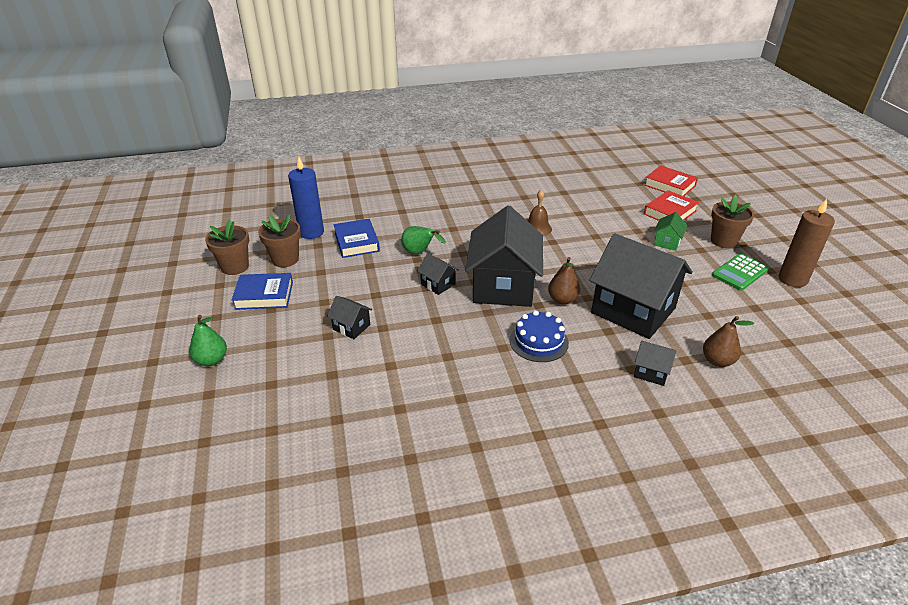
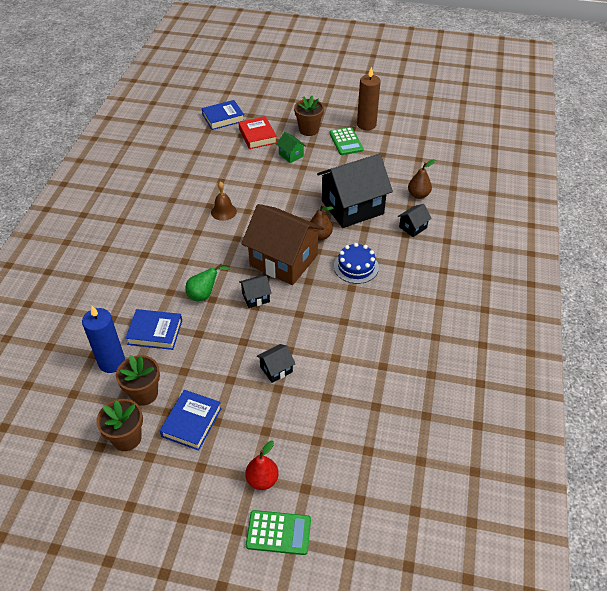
camera: 65 degrees left, 10 degrees up
(152, 390) = (278, 532): none -> green calculator
(211, 360) = (262, 480): green pear -> red pear
(503, 286) = (284, 260): black house -> brown house
(669, 185) = (223, 118): red book -> blue book

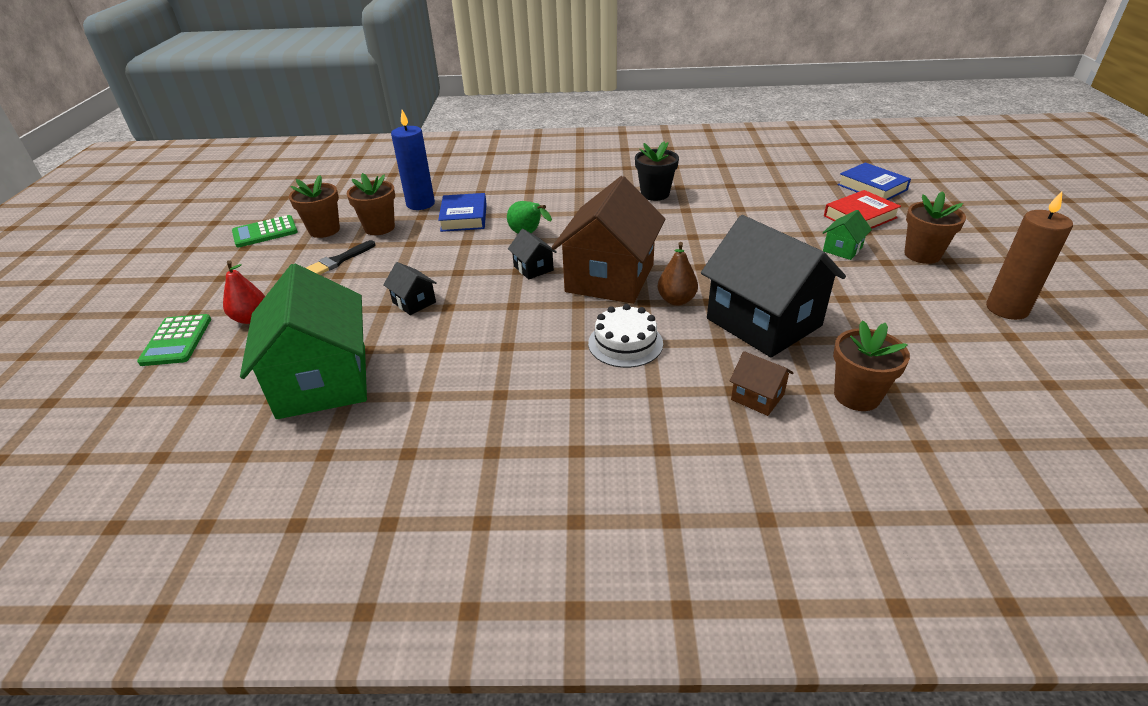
camera: 80 degrees right, 10 degrees down
(177, 215) = (655, 194): none -> black flower pot
(192, 422) = (339, 260): blue book -> black brush
(223, 211) = (680, 220): brown bell -> none
(346, 141) = (931, 293): green calculator -> green calculator (265, 232)
(356, 267) = (625, 343): blue cake -> white cake
(356, 421) = (323, 381): none -> green house
(413, 227) = (757, 397): black house -> brown house
(418, 195) = (856, 396): brown pear -> brown flower pot

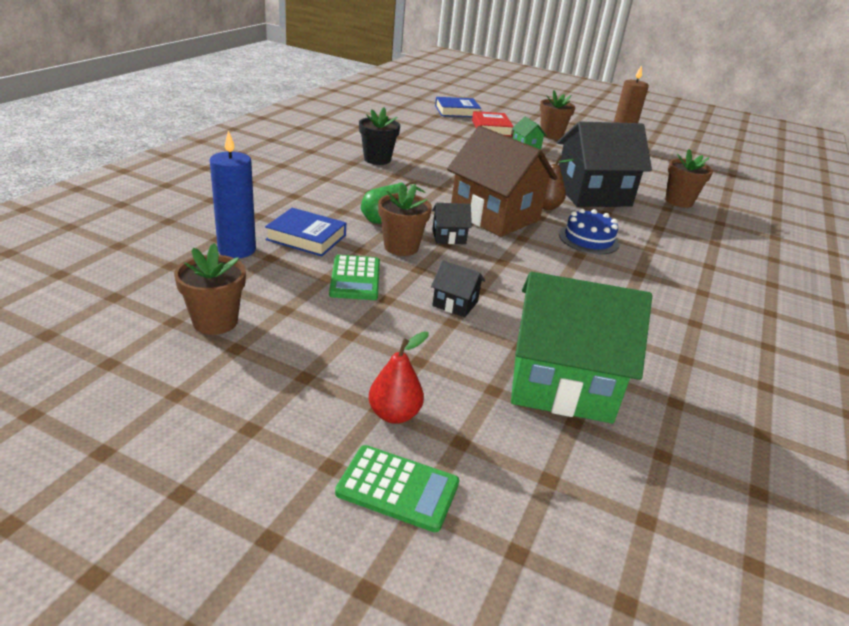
camera: 70 degrees left, 5 degrees down
(265, 232) = (151, 369): green calculator -> green calculator (355, 278)
(339, 260) = (314, 327): black brush -> none
(379, 228) = (263, 286): brown flower pot -> brown flower pot (401, 247)
(414, 302) = (455, 304): black house -> black house turned 45 degrees clockwise
(625, 343) = (588, 239): white cake -> blue cake
(757, 397) = (669, 224): brown house -> none

